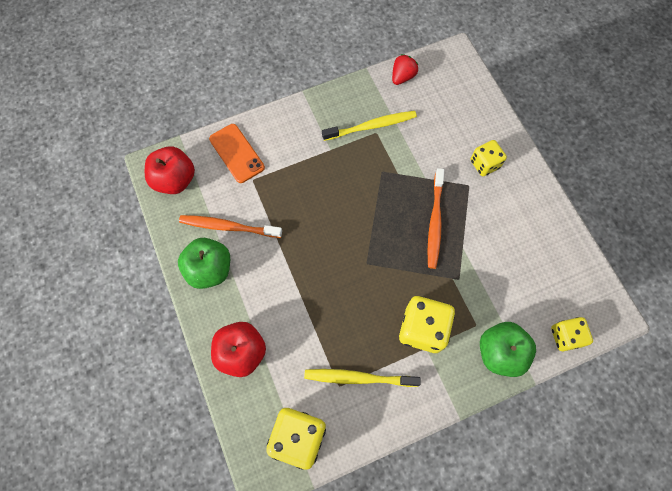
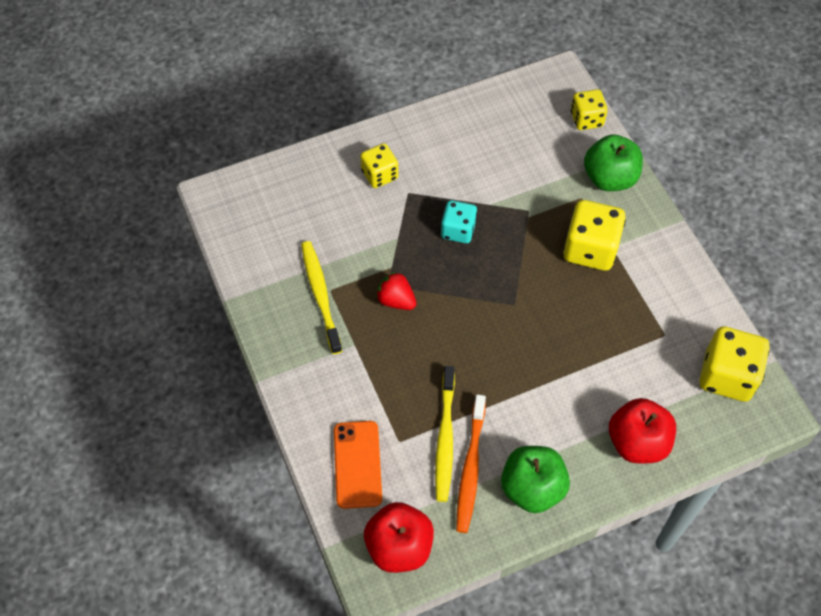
camera: 90 degrees left, 10 degrees down
(236, 153) = (357, 464): orange phone -> orange phone turned 60 degrees counterclockwise
(358, 378) = (653, 315): yellow toothbrush -> yellow toothbrush (445, 439)
(402, 77) = (245, 257): red strawberry -> red strawberry (396, 300)
(435, 222) = (458, 230): orange toothbrush -> turquoise dice

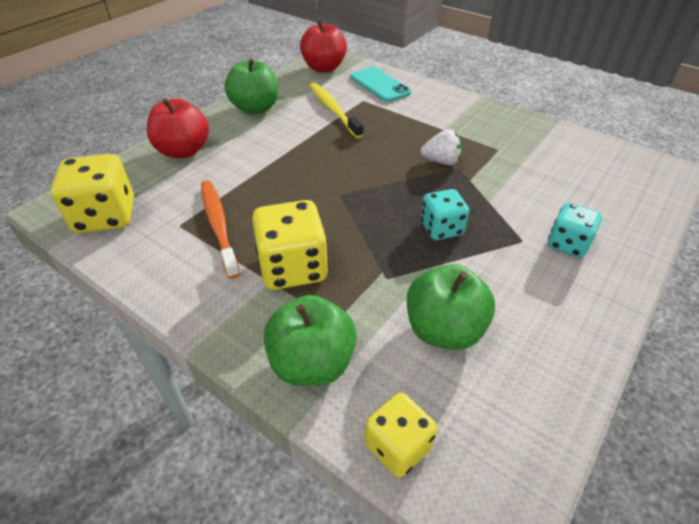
camera: 150 degrees right, 15 degrees down
(320, 295) = (501, 144): yellow toothbrush -> none
(357, 464) = (379, 85): orange phone -> turquoise phone
(379, 175) = (567, 244): yellow dice -> turquoise dice
(396, 300) = (441, 161): red strawberry -> white strawberry
(470, 469) = (304, 104): orange toothbrush -> orange toothbrush (218, 225)
(518, 160) = (443, 330): none -> green apple

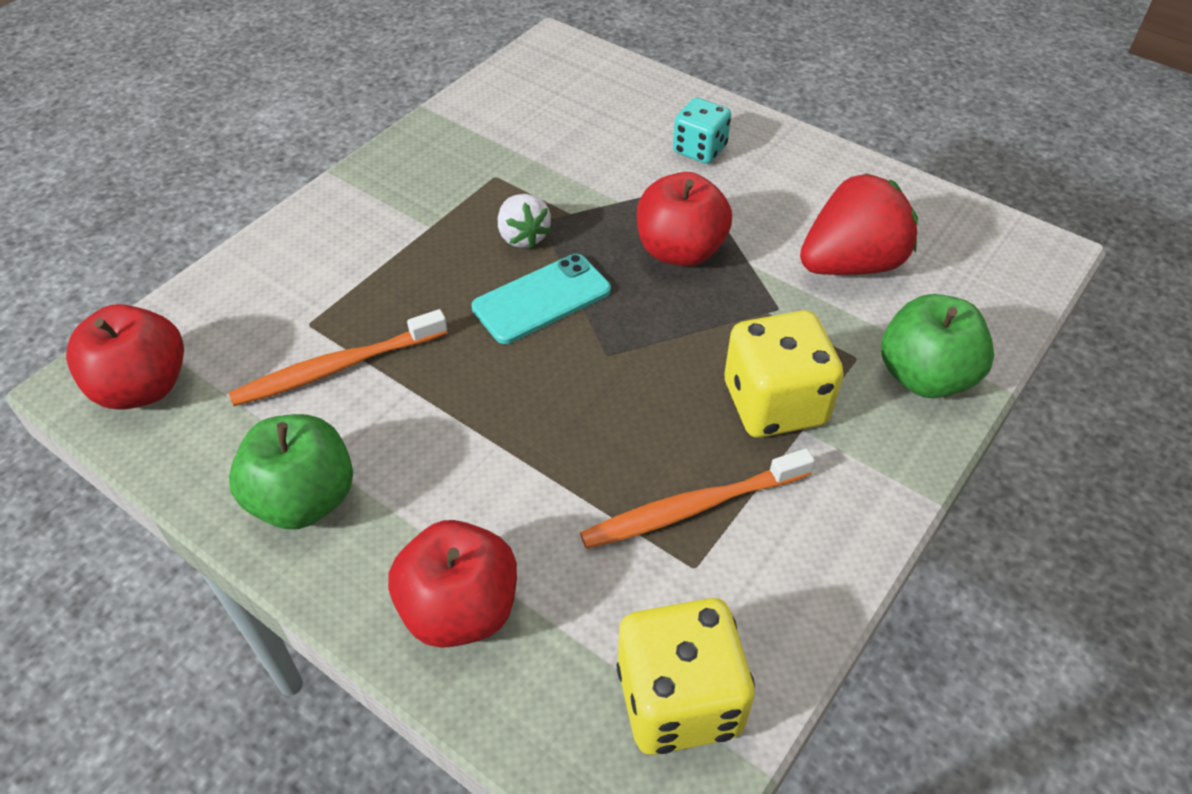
camera: 90 degrees left, 5 degrees up
(333, 110) = (336, 368): yellow toothbrush -> orange toothbrush
(379, 85) = (252, 298): turquoise phone -> turquoise phone (542, 299)
(398, 446) = (1001, 308): yellow dice -> none
(441, 161) = (523, 236): white strawberry -> white strawberry turned 150 degrees clockwise
(441, 228) = (680, 251): turquoise dice -> red apple
(443, 330) = (851, 264): green apple -> red strawberry

